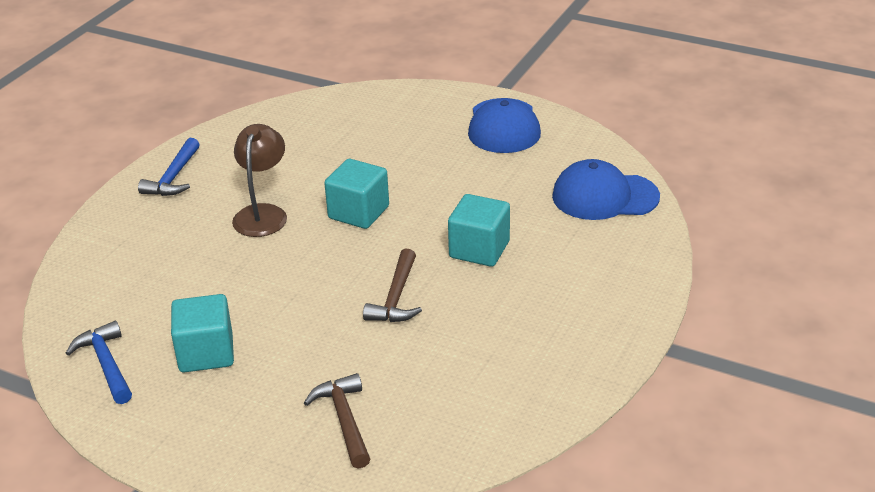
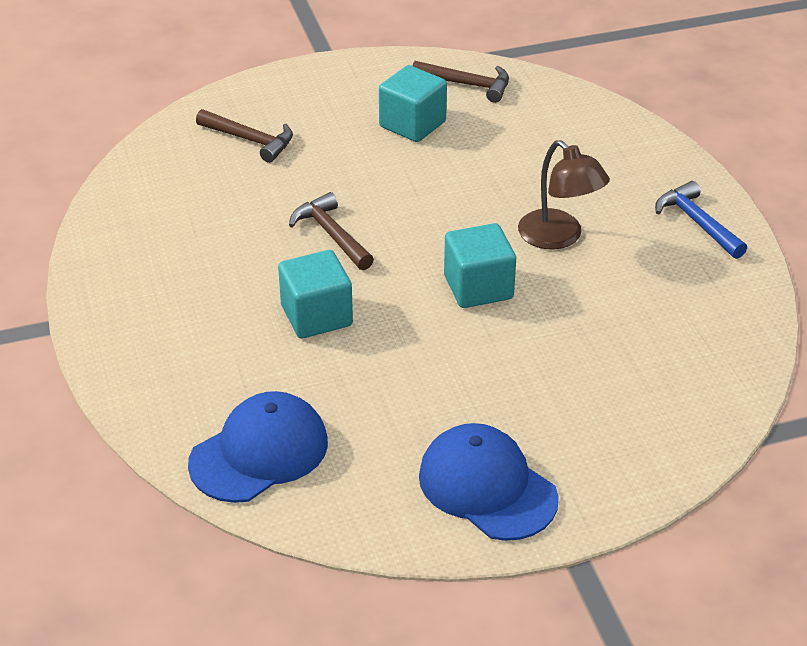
camera: 135 degrees right, 5 degrees up
(106, 364) = (467, 85): blue hammer -> brown hammer

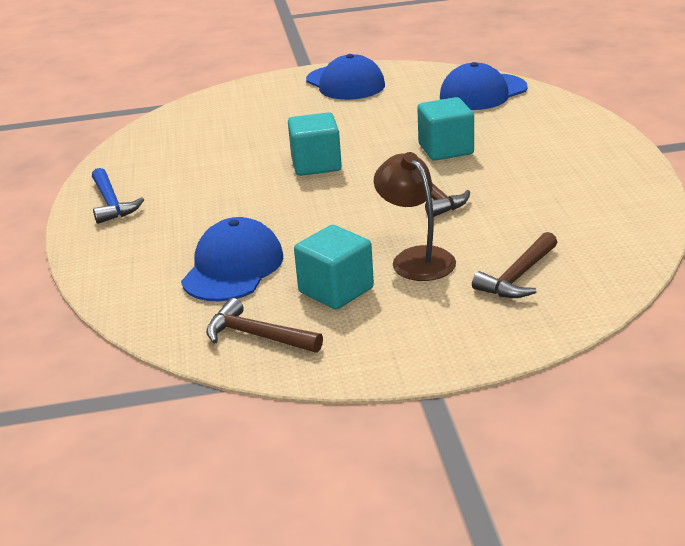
camera: 170 degrees left, 10 degrees down
(250, 140) = (518, 276): brown hammer -> brown hammer turned 90 degrees counterclockwise
(517, 145) = (233, 267): none -> blue cap
(559, 237) = (235, 194): brown lamp -> brown lamp (416, 258)

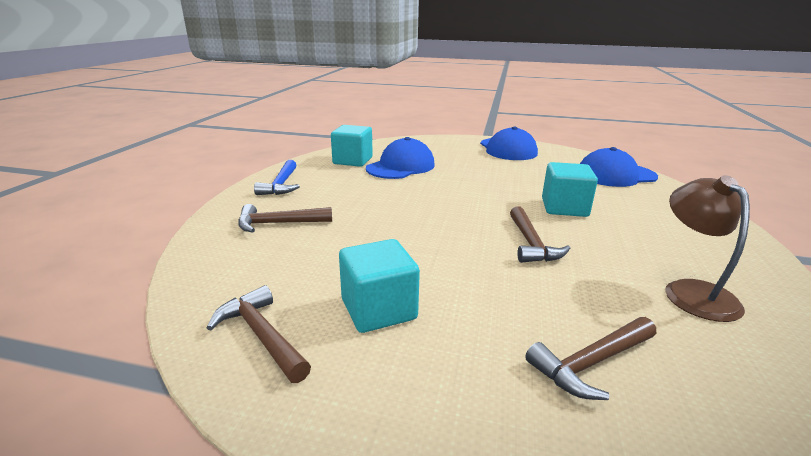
camera: 20 degrees right, 5 degrees down
(163, 247) = (279, 223): none -> brown hammer
(233, 267) = (311, 256): blue cap -> blue cap (401, 167)
(316, 164) = (448, 194): turquoise cube -> turquoise cube (353, 161)
(416, 258) = (482, 300): brown lamp -> brown lamp (692, 291)

